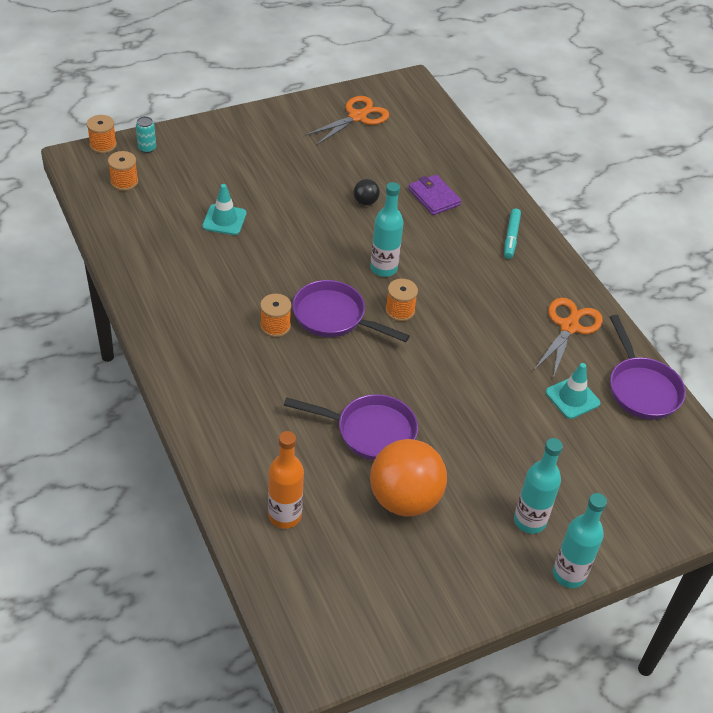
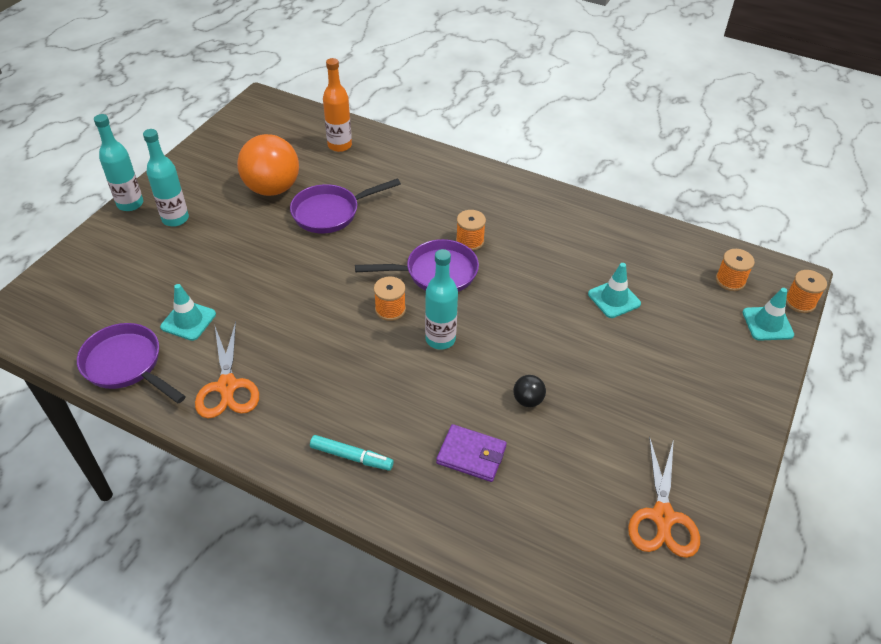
camera: 145 degrees right, 0 degrees up
(147, 148) = (767, 324): turquoise can -> turquoise traffic cone
(511, 237) = (351, 457): turquoise marker -> turquoise marker turned 135 degrees clockwise

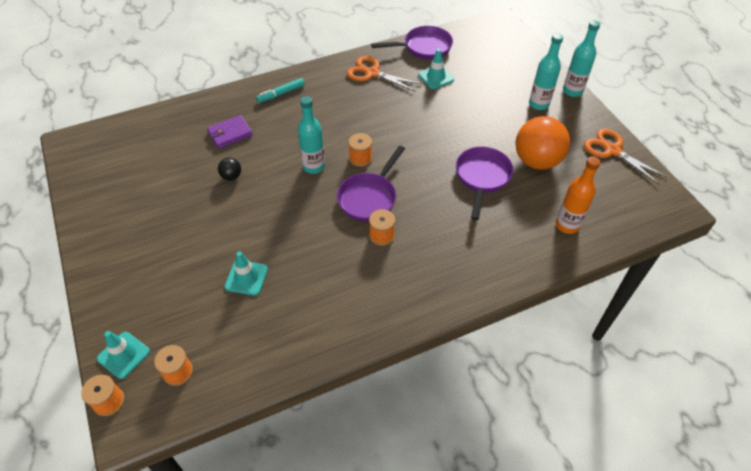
camera: 130 degrees right, 5 degrees up
(662, 517) = (111, 180): orange scissors -> orange scissors (612, 150)

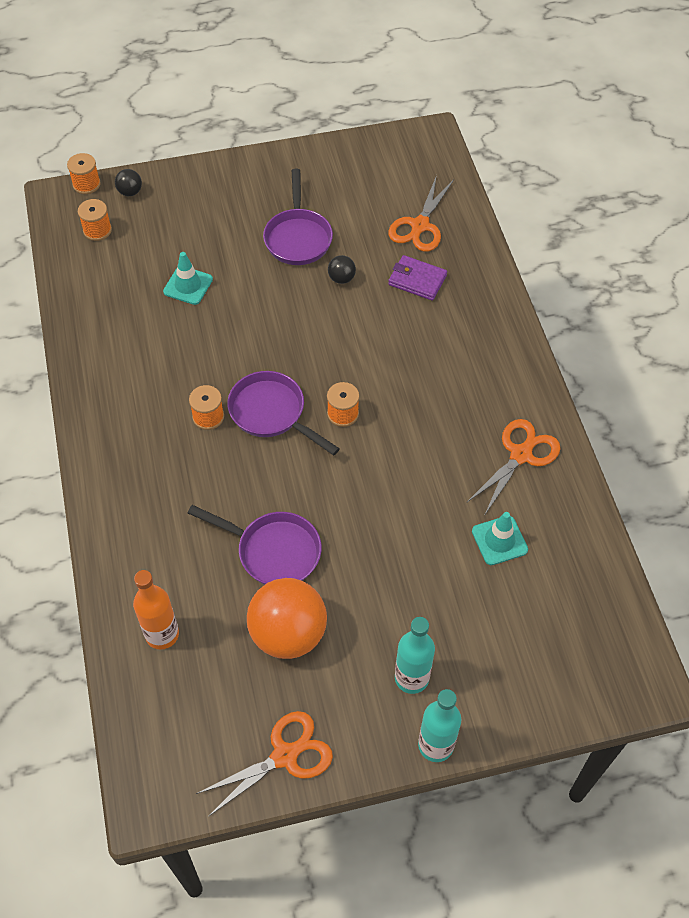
camera: 100 degrees right, 5 degrees up
(123, 355) = (130, 192): turquoise traffic cone -> black ball
(173, 138) = (420, 226): none -> orange scissors
(230, 134) = (417, 280): purple wallet -> purple wallet turned 45 degrees counterclockwise
(281, 94) = (488, 338): turquoise marker -> none
(314, 166) = (339, 361): turquoise bottle -> none
(423, 47) = (579, 539): purple pan -> purple pan (298, 237)

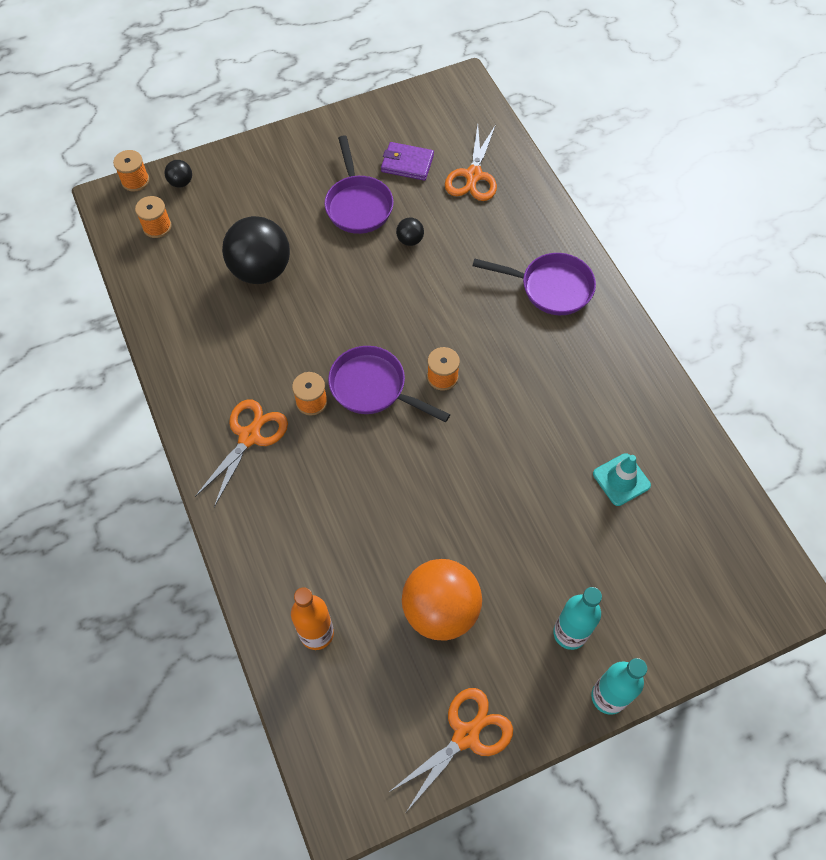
camera: 10 degrees left, 5 degrees up
(188, 285) = (261, 270): turquoise traffic cone -> black ball
(273, 551) = (407, 528): purple pan -> purple pan (550, 287)
(417, 280) = (483, 230): purple wallet -> purple wallet (407, 163)
(520, 455) = (621, 390): orange scissors -> orange scissors (249, 436)

